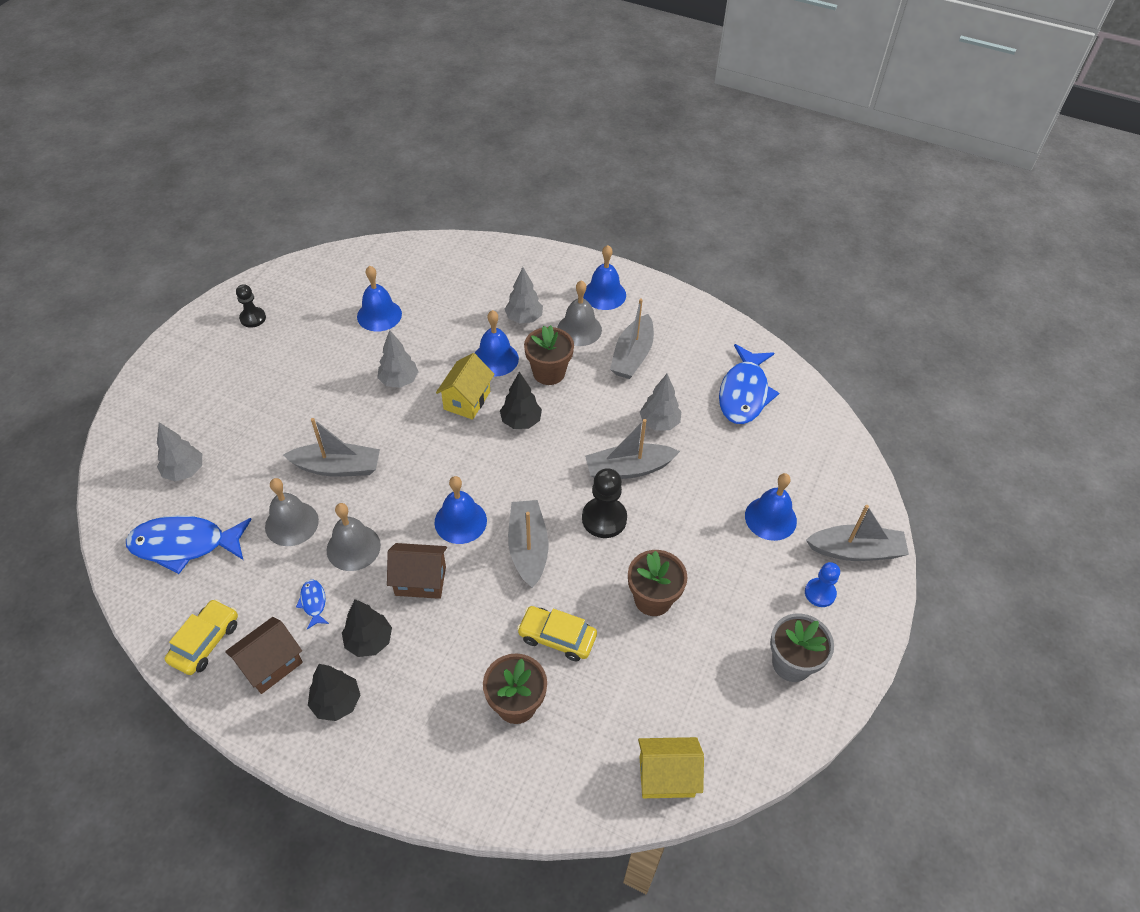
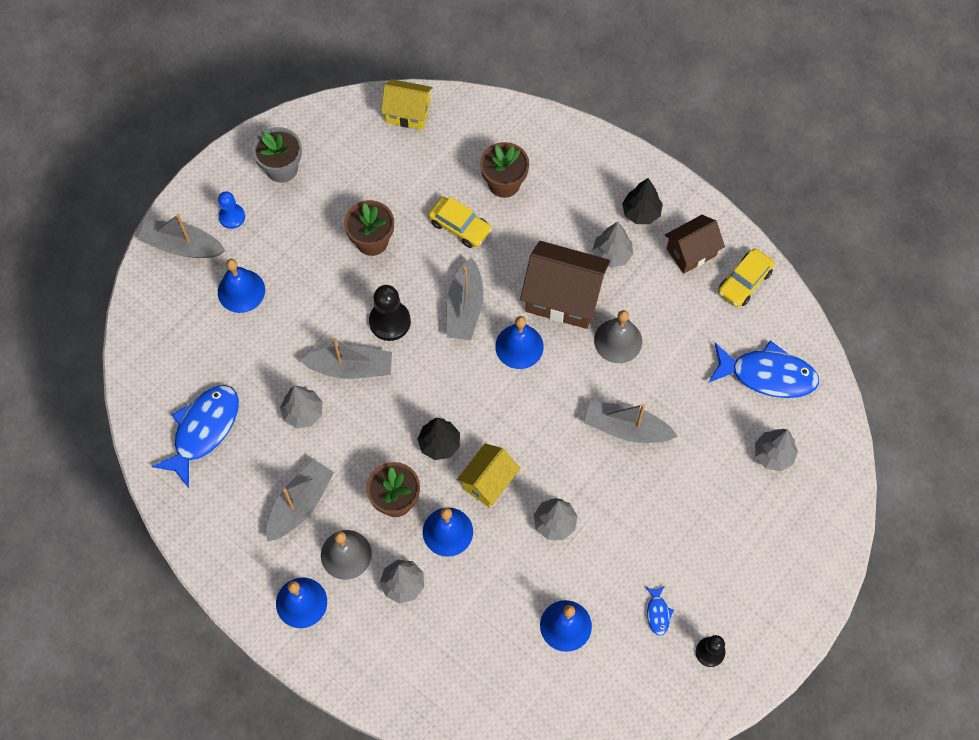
camera: 165 degrees left, 15 degrees up
(291, 523) = (672, 376): grey bell -> none
(313, 603) = (655, 297): blue fish -> blue fish (658, 613)
(369, 641) = (612, 255): black tree -> grey tree
(420, 580) = (563, 297): brown house -> brown house, size x1.61

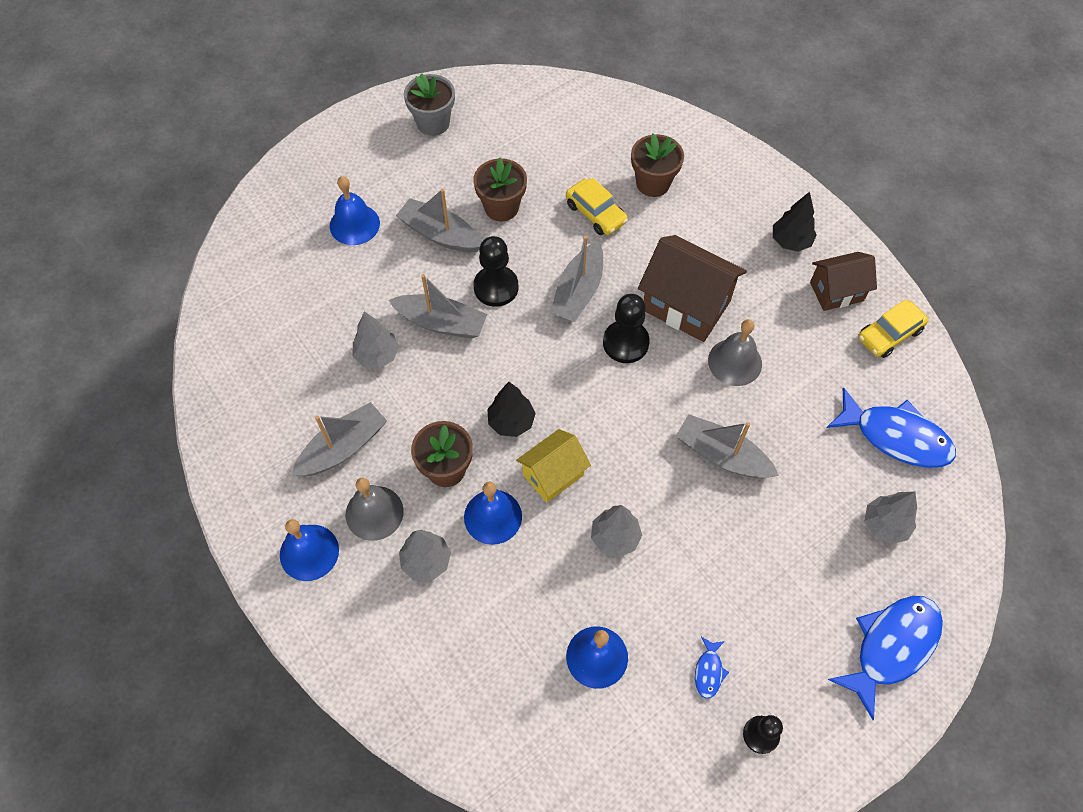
camera: 15 degrees right, 5 degrees down
(182, 246) = (311, 171): grey boat -> grey boat (440, 234)
(203, 430) = (269, 348): blue fish -> blue fish (891, 647)
(232, 217) = (369, 155): blue pawn -> none
(408, 113) = (573, 100): yellow house -> none
(519, 346) = (625, 343): blue bell -> black pawn
(612, 255) = (749, 275): grey tree -> none

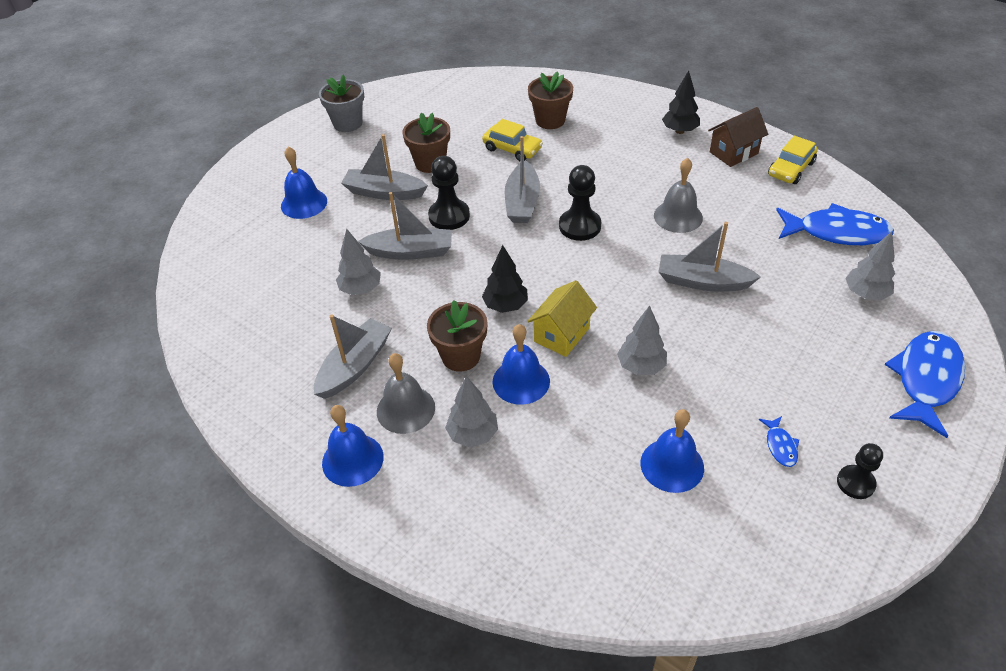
camera: 15 degrees left, 15 degrees down
(686, 305) = (617, 190): brown house -> none

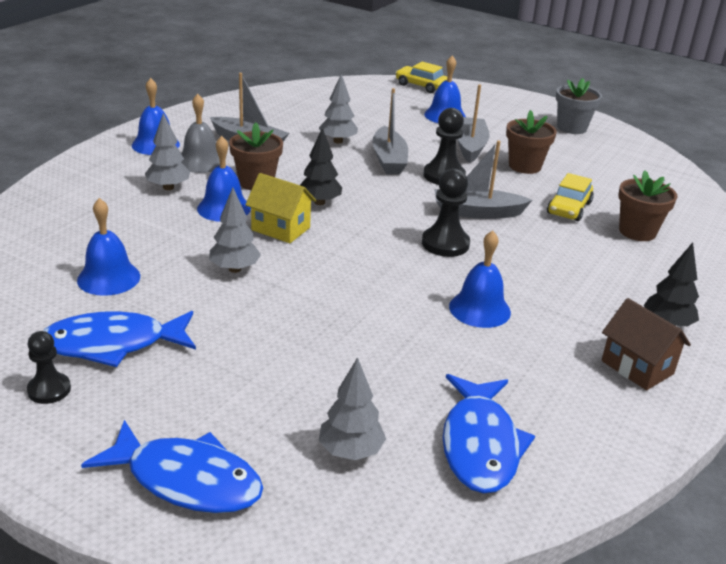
camera: 80 degrees right, 15 degrees down
(678, 216) = (479, 309): grey bell -> blue bell
(702, 282) = (363, 317): grey boat -> none
(780, 446) = (113, 344): blue fish -> blue fish, size x2.29
(791, 169) = (621, 419): yellow car -> yellow car (421, 86)

